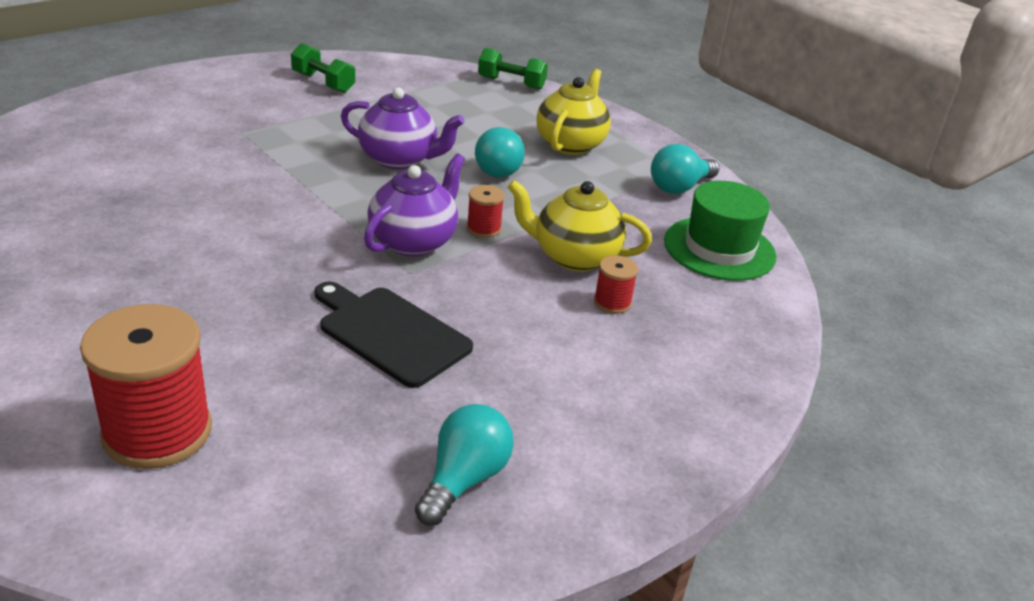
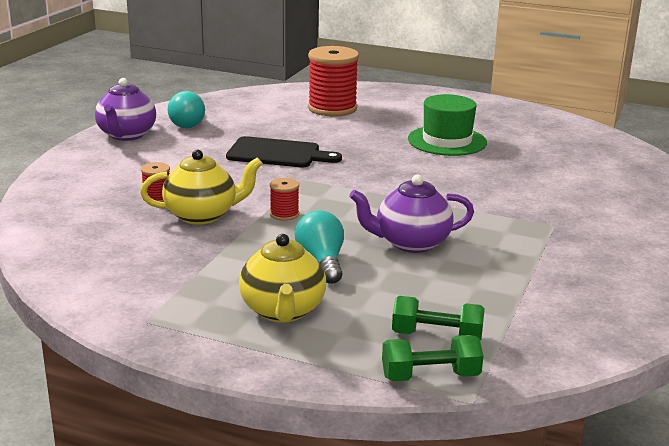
camera: 155 degrees right, 10 degrees down
(323, 83) = (597, 294): green dumbbell -> green dumbbell (436, 336)
(414, 241) = (321, 194): purple teapot -> purple teapot (126, 135)
(679, 187) = (141, 299): turquoise light bulb -> none
(719, 248) = (85, 253): green hat -> green hat (447, 141)

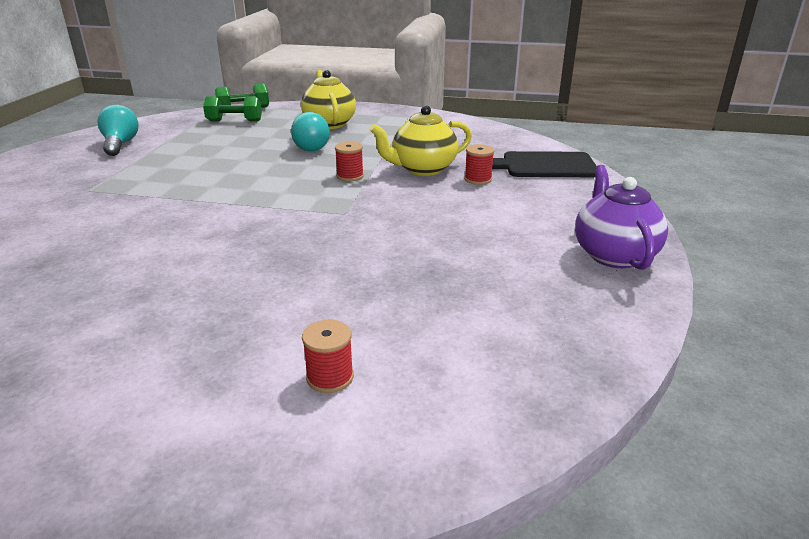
camera: 170 degrees right, 5 degrees up
(188, 124) = (557, 290): turquoise light bulb -> turquoise light bulb (120, 144)
(277, 154) = (387, 246): black cutting board -> black cutting board (544, 166)
(332, 108) = (330, 377): red spool -> red spool, size x0.46
(411, 243) = (235, 164): purple teapot -> none
(447, 141) = (130, 303): green hat -> none

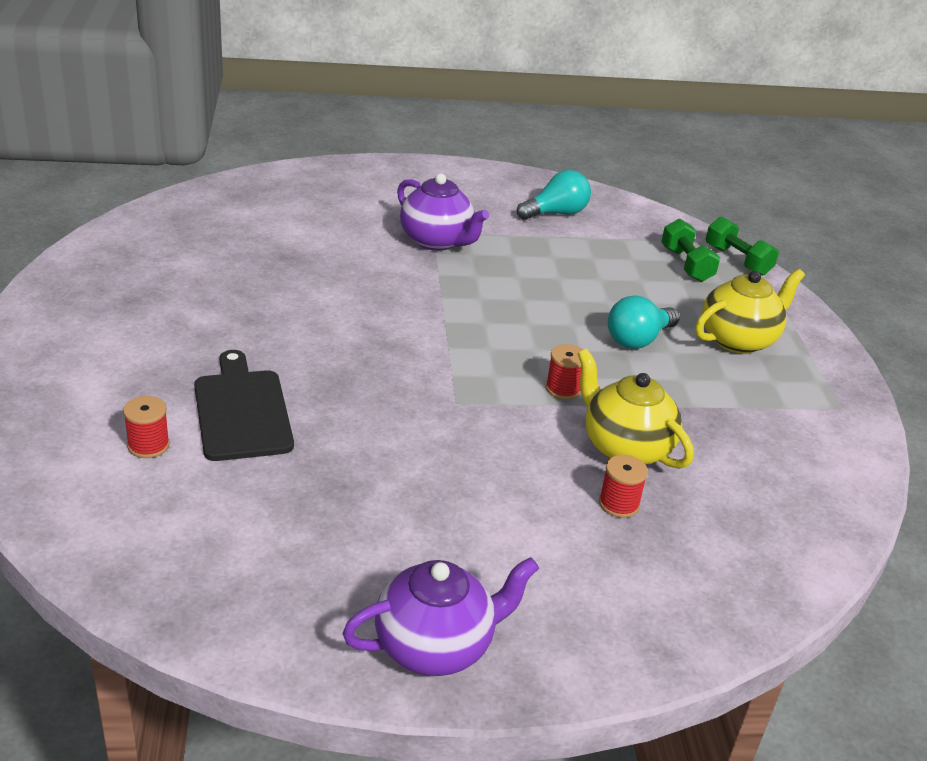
camera: 70 degrees right, 5 degrees up
(105, 190) = (437, 241): none -> purple teapot
(544, 166) = (718, 575): black cutting board -> black cutting board (242, 411)

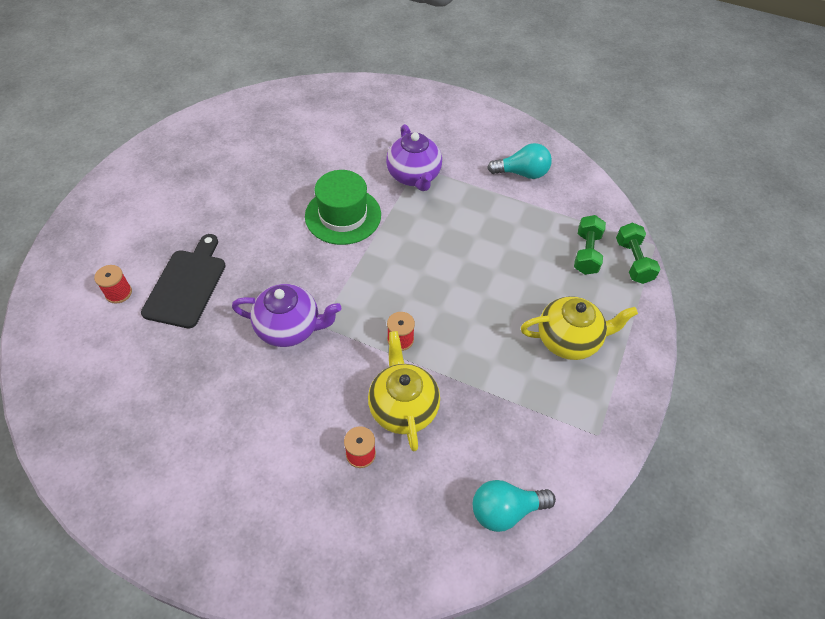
camera: 30 degrees right, 20 degrees up
(385, 295) = (343, 215): none -> green hat
(436, 646) = (164, 514): purple teapot -> purple teapot (290, 328)
(638, 340) = (490, 313): turquoise light bulb -> turquoise light bulb (505, 510)

